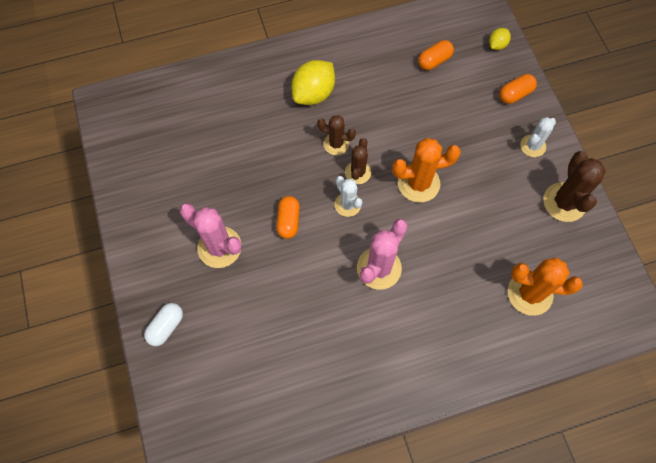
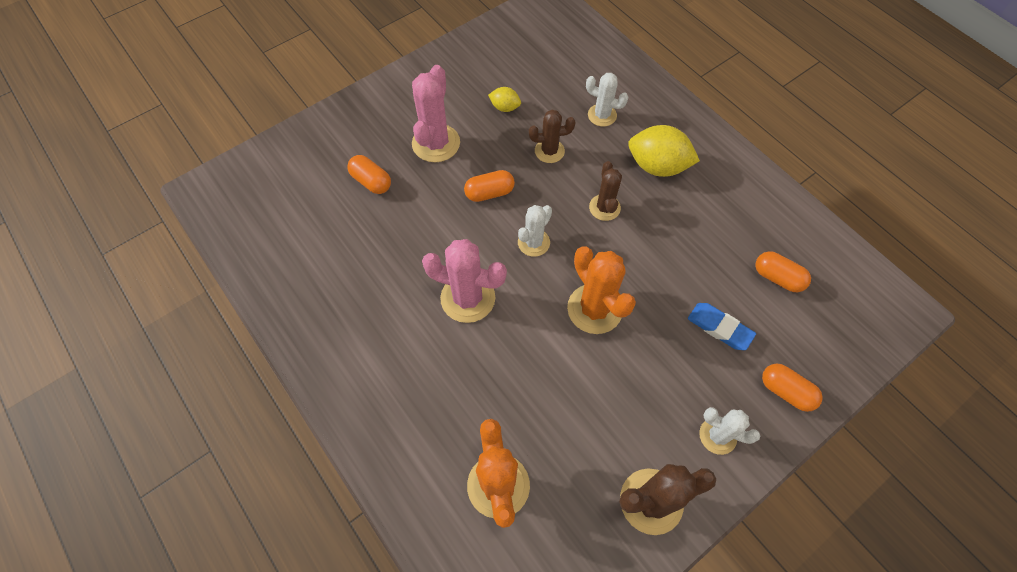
camera: 70 degrees right, 5 degrees down
(166, 327) = (338, 130): white capsule -> none
(237, 312) = (371, 181): none -> orange capsule
(248, 112) = (602, 115): none -> white cactus
(357, 172) = (578, 240): brown cactus -> brown cactus (549, 151)
(459, 112) = (719, 328): none -> blue eraser
(497, 45) = (850, 347): yellow lemon -> yellow lemon (505, 107)

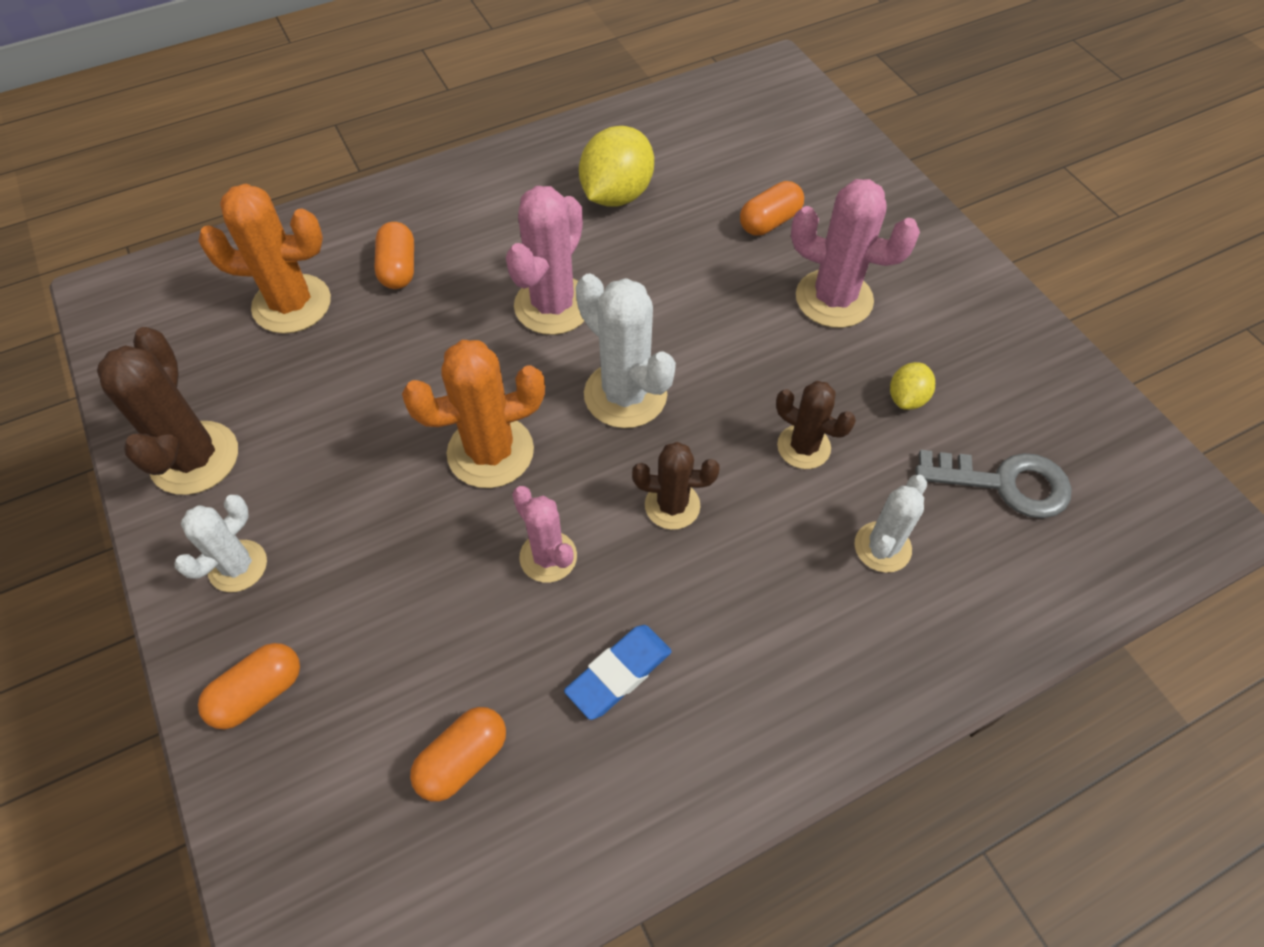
camera: 100 degrees right, 5 degrees down
(489, 193) = (728, 353): orange capsule -> orange capsule (398, 268)
(533, 242) = (625, 395): white cactus -> white cactus, size x1.61
(549, 151) = (803, 447): brown cactus -> brown cactus turned 60 degrees counterclockwise
(550, 68) = (1005, 484): none -> grey key
(655, 262) = (548, 557): none -> pink cactus
(657, 166) = (750, 614): yellow lemon -> yellow lemon (616, 195)
(719, 328) = (401, 623): blue eraser -> blue eraser (619, 674)

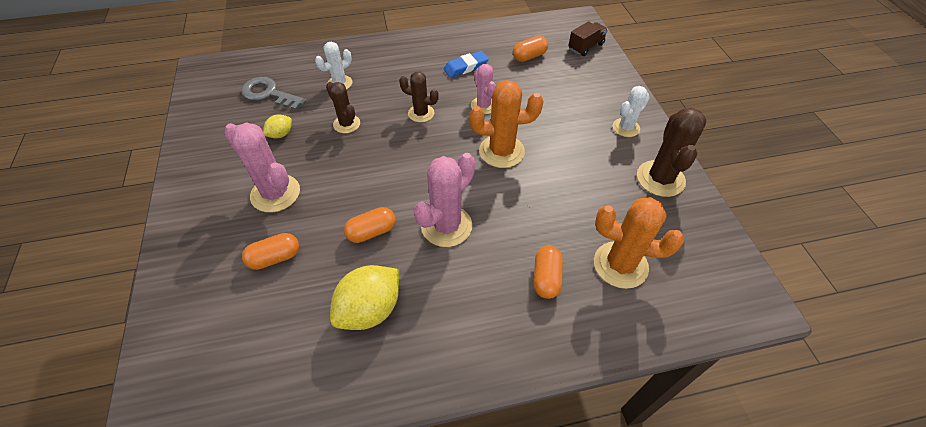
camera: 165 degrees left, 5 degrees down
(258, 693) = (608, 86): orange capsule -> orange capsule (372, 232)
(303, 849) = (586, 47): none -> brown truck
(625, 395) = (423, 165): white cactus -> none

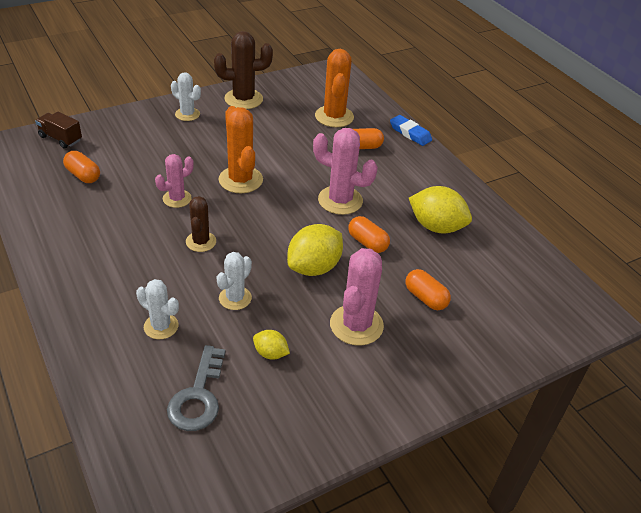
camera: 110 degrees left, 10 degrees down
(346, 124) = (235, 298): brown cactus -> white cactus
(357, 180) = (314, 267): none -> yellow lemon
(466, 67) = (110, 220): blue eraser -> blue eraser (410, 133)

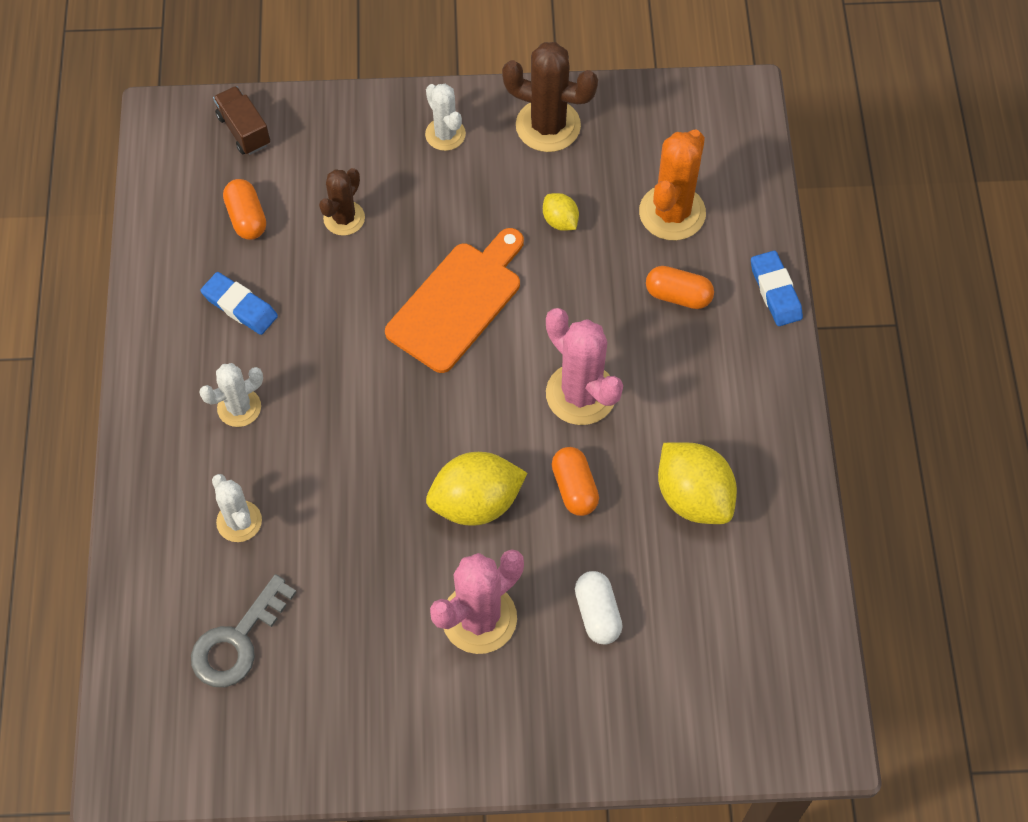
camera: 30 degrees right, 20 degrees up
(101, 217) = (240, 306): none -> blue eraser
(177, 199) = (353, 308): pink cactus -> none
(201, 242) = (349, 400): brown cactus -> brown cactus (344, 218)
(235, 298) = (348, 513): white cactus -> white cactus (239, 407)
(240, 180) = (458, 302): orange cactus -> orange cutting board
(270, 353) = (349, 616): yellow lemon -> yellow lemon (560, 221)
(425, 298) = (597, 613): orange capsule -> white capsule

